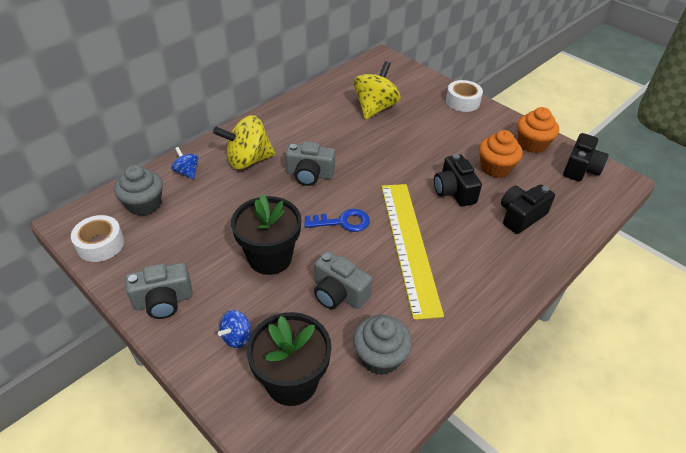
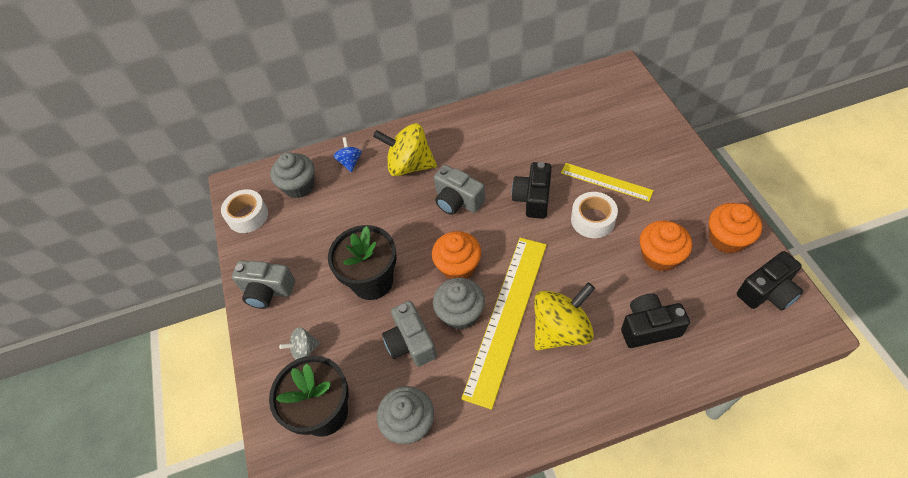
camera: 35 degrees right, 10 degrees up
(237, 337) = (304, 350): blue spinning top -> grey spinning top
(343, 222) = (458, 266): blue key -> orange cupcake
(368, 256) = (460, 313): none -> grey cupcake
(375, 108) = (571, 137): yellow spinning top -> yellow spinning top (561, 330)
(422, 130) = (606, 181): none -> yellow ruler
(454, 191) = (593, 270): black camera -> black camera (533, 198)
(462, 101) = (678, 155): white tape -> white tape (592, 220)

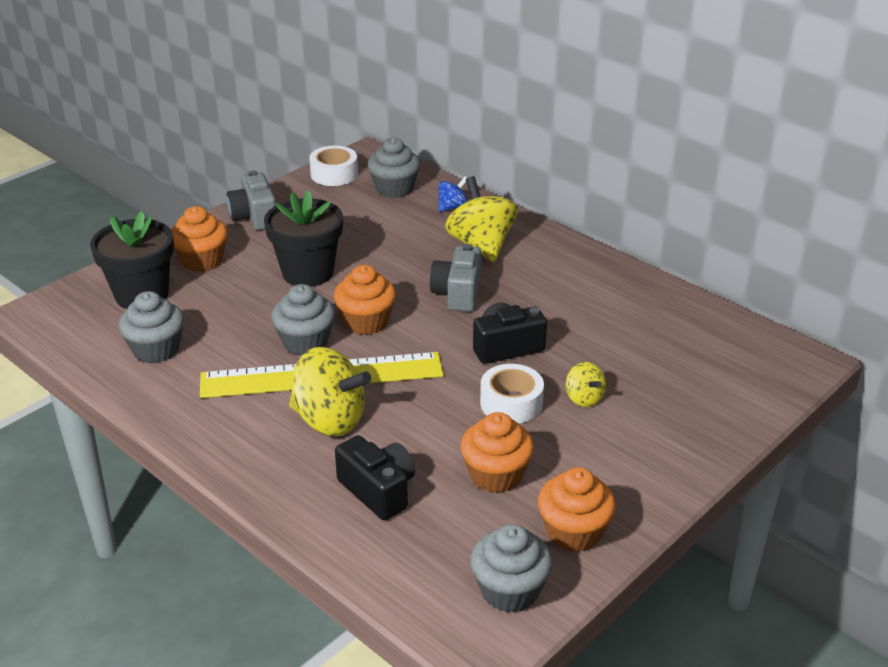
camera: 55 degrees right, 20 degrees down
(304, 350) = (202, 260): grey spinning top -> orange cupcake
(411, 342) = (249, 321): grey camera -> none
(606, 181) = (584, 398): yellow ruler -> yellow spinning top
(767, 292) = (509, 590): black camera -> grey cupcake

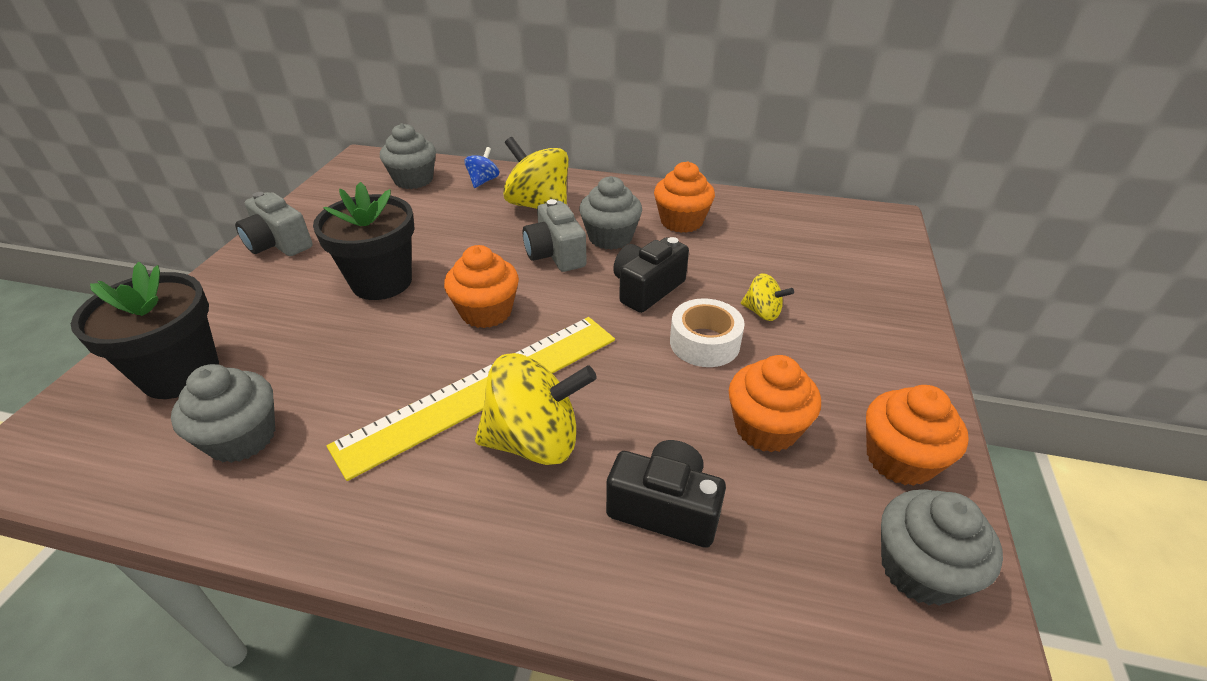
camera: 30 degrees left, 5 degrees up
(202, 260) = (242, 307): orange cupcake -> orange cupcake (681, 221)
(305, 342) = (435, 357): grey cupcake -> grey cupcake (610, 237)
(334, 174) = (341, 182): white tape -> none

